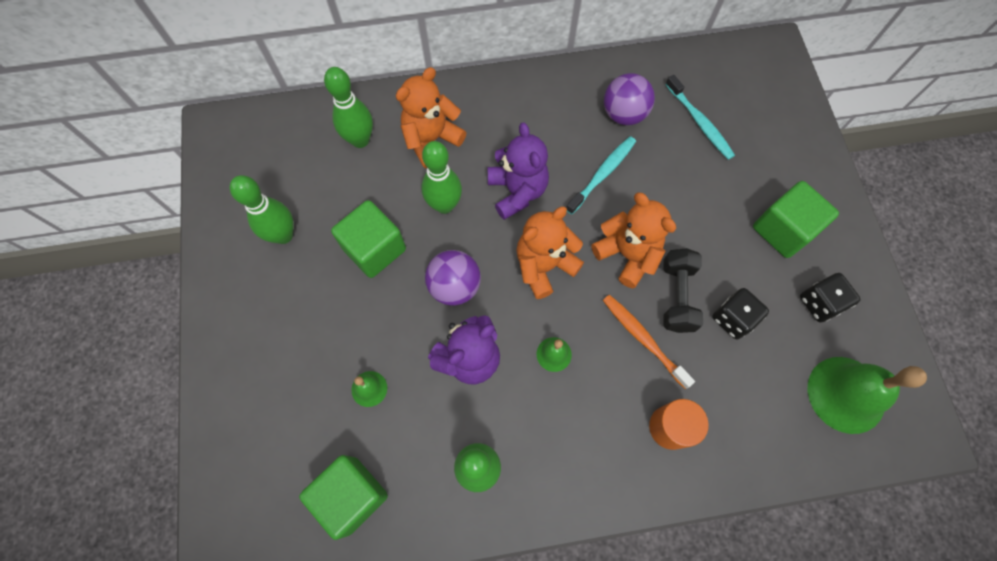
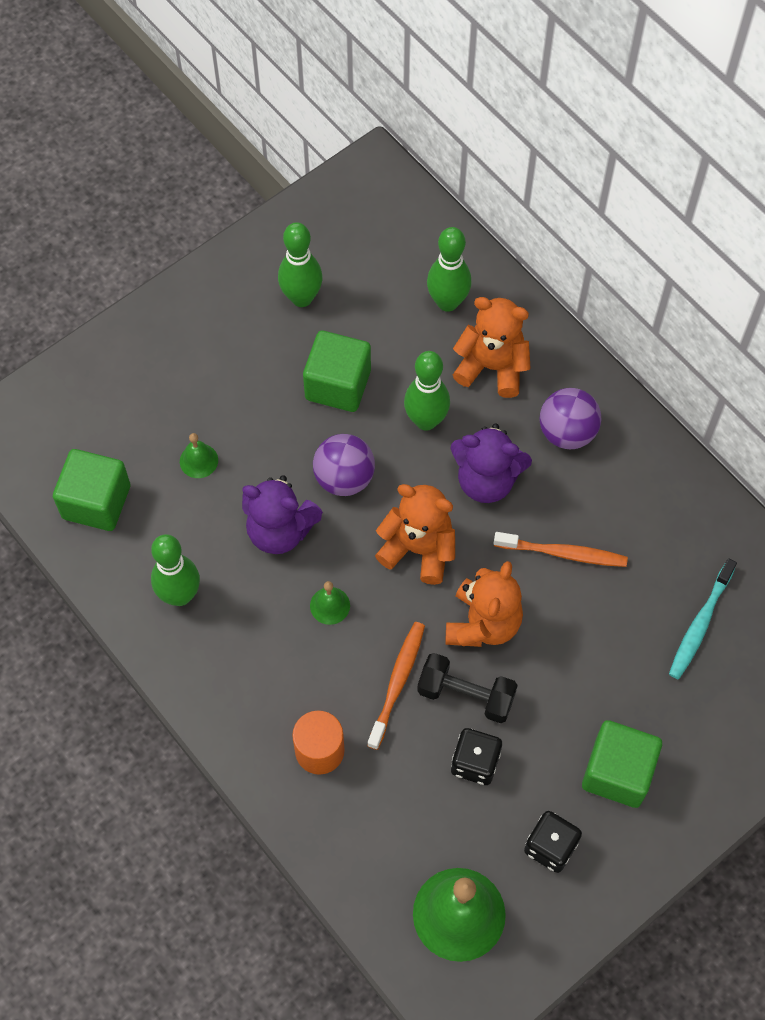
camera: 60 degrees right, 5 degrees down
(517, 191) = (486, 480): purple teddy bear -> purple teddy bear turned 60 degrees clockwise
(602, 174) = (563, 553): turquoise toothbrush -> orange toothbrush
(624, 114) = (655, 539): purple ball -> purple ball (567, 432)
(677, 296) = (466, 695): black dumbbell -> black dumbbell turned 45 degrees clockwise

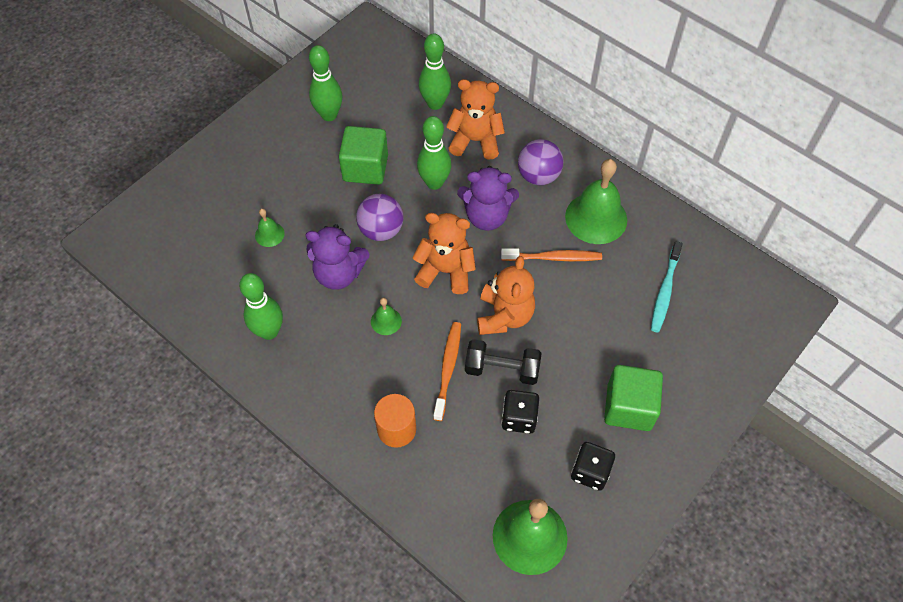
camera: 10 degrees left, 5 degrees down
(96, 502) = (195, 275): green cube -> none
(632, 505) = (596, 218): none -> green bell

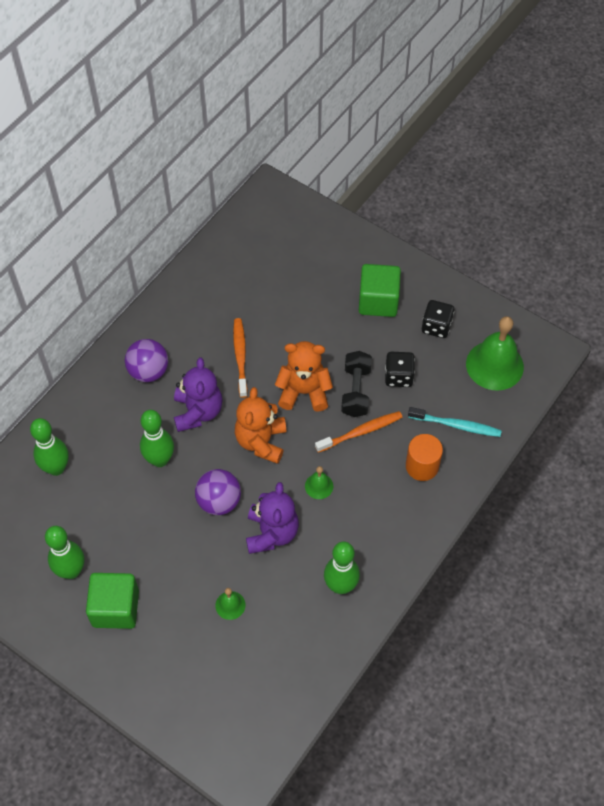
camera: 95 degrees left, 0 degrees up
(365, 168) = (143, 525): green cube -> green cube (115, 608)
(448, 369) = (361, 432): orange toothbrush -> orange toothbrush turned 150 degrees clockwise
(475, 141) = (106, 427): orange teddy bear -> none
(596, 218) = (195, 324): green bell -> none
(665, 291) = (268, 275): turquoise toothbrush -> turquoise toothbrush (456, 425)

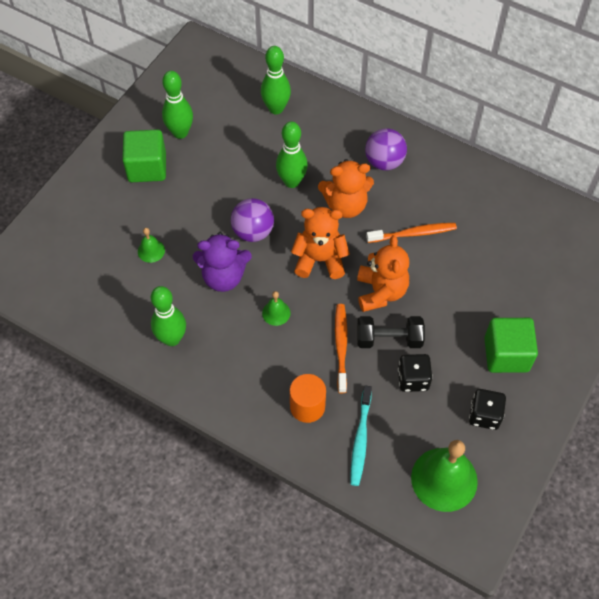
camera: 85 degrees right, 0 degrees up
(198, 412) = (346, 205): purple teddy bear -> orange teddy bear
(361, 432) = (341, 346): orange toothbrush -> orange toothbrush turned 150 degrees counterclockwise

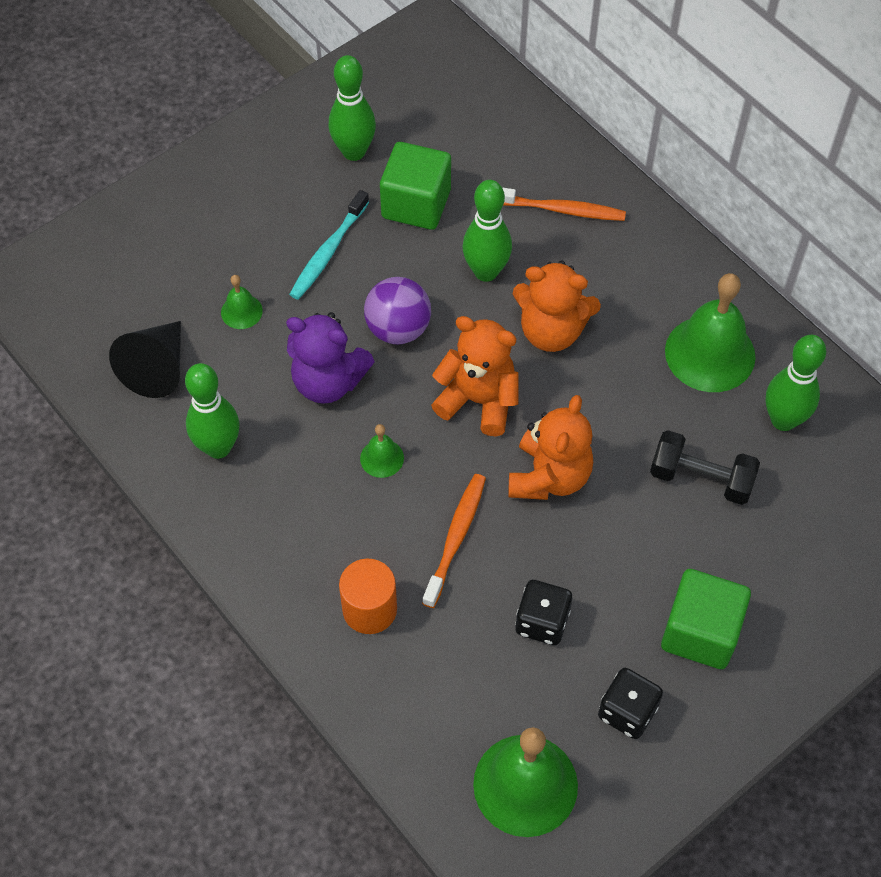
camera: 20 degrees right, 0 degrees up
(112, 302) = (157, 368): none -> black cone
(147, 167) = (285, 189): green cube -> green cube (416, 204)
(276, 108) = (508, 156): green bowling pin -> green bowling pin (783, 420)
(360, 439) = (426, 683): turquoise toothbrush -> turquoise toothbrush (328, 252)
(384, 162) = (637, 283): purple ball -> none
(389, 339) = (531, 550): black dumbbell -> black dumbbell (701, 478)
(413, 233) = (635, 404): orange toothbrush -> orange toothbrush (561, 210)
(443, 190) = (710, 353): none -> green bell

